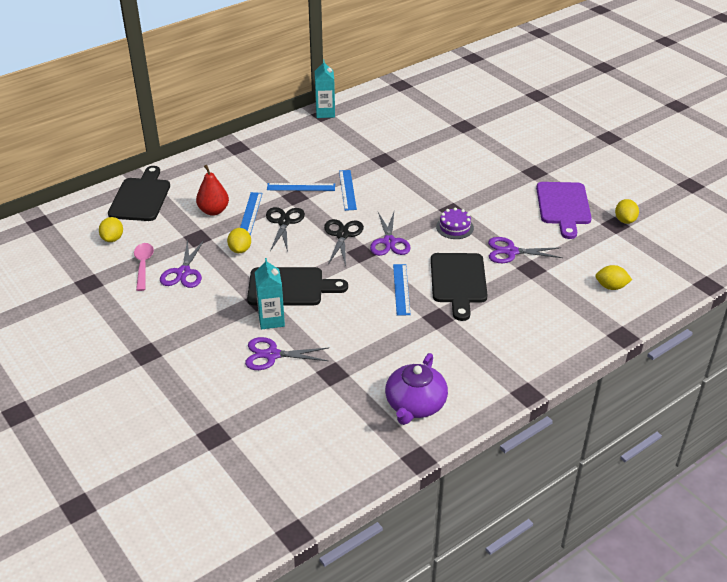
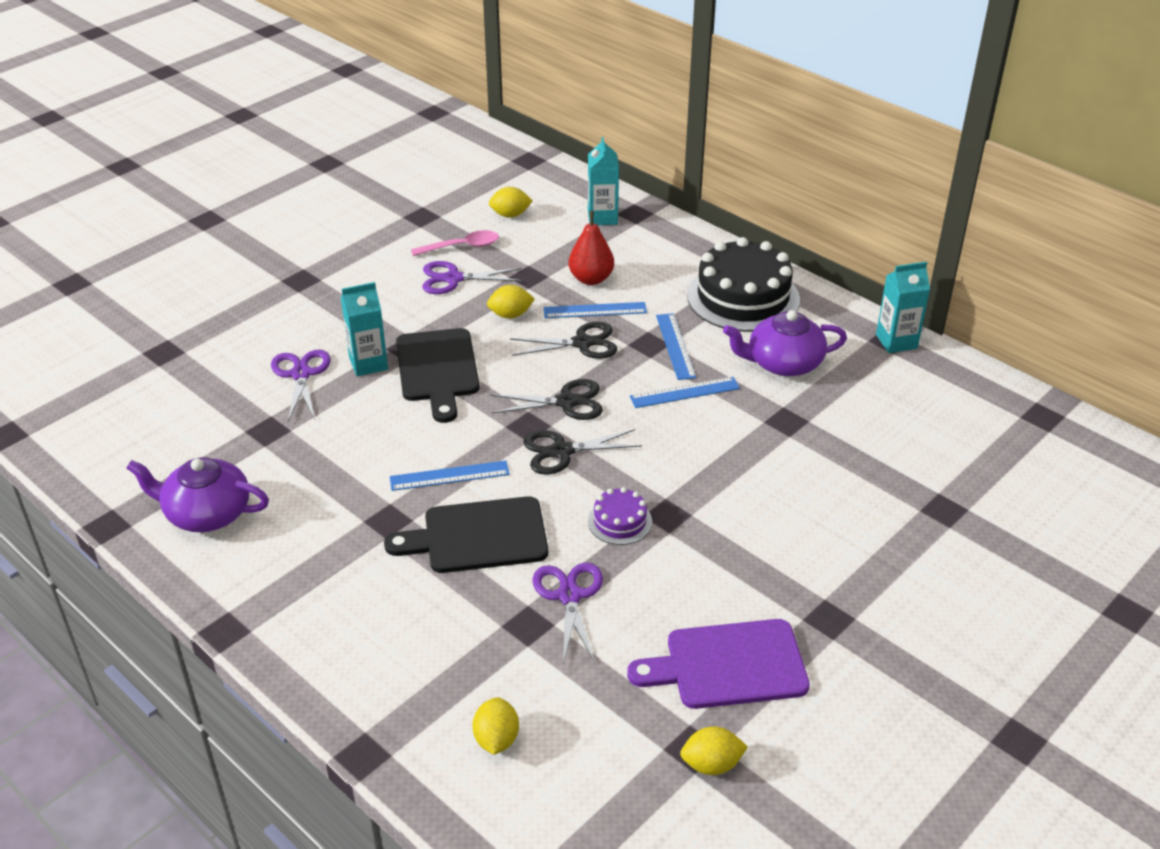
camera: 80 degrees right, 0 degrees up
(140, 197) = (602, 217): black cutting board -> turquoise carton
(261, 155) = (743, 297): none -> black cake
(331, 152) = (783, 363): none -> purple teapot
(389, 242) = (562, 451): purple scissors -> black scissors

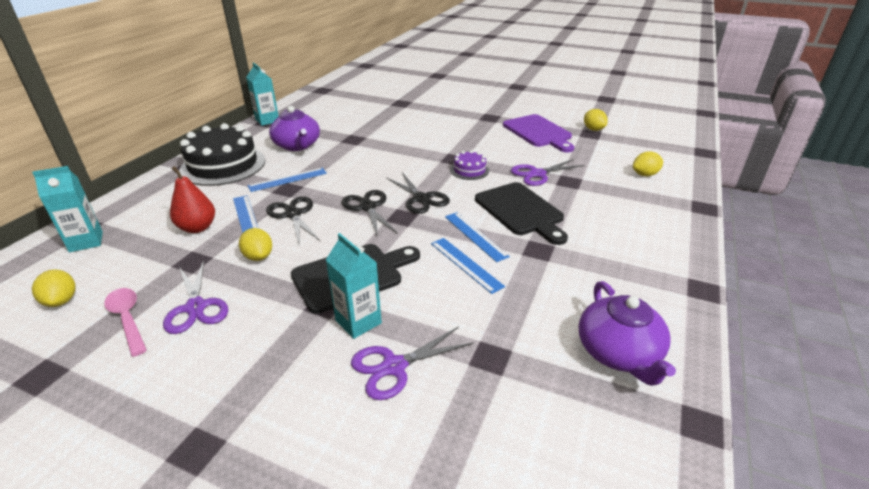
camera: 110 degrees left, 5 degrees down
(684, 392) = (339, 169): blue ruler -> blue ruler (465, 264)

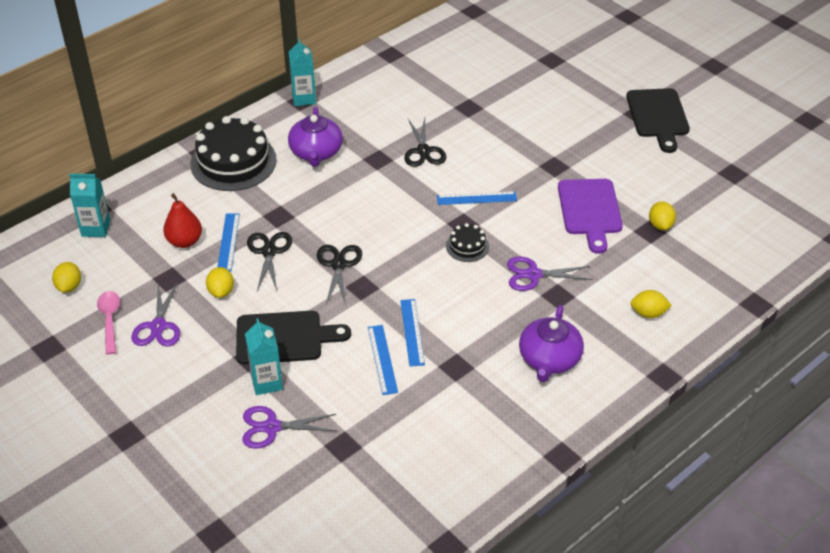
camera: 25 degrees right, 10 degrees up
(288, 179) = (284, 202): blue ruler -> blue ruler (476, 198)
(421, 199) = (393, 270): black scissors -> black scissors (423, 151)
(469, 170) = (467, 246): purple cake -> black cake
(521, 211) = (476, 317): black cutting board -> black cutting board (658, 116)
(619, 352) = (438, 479): purple teapot -> purple teapot (549, 359)

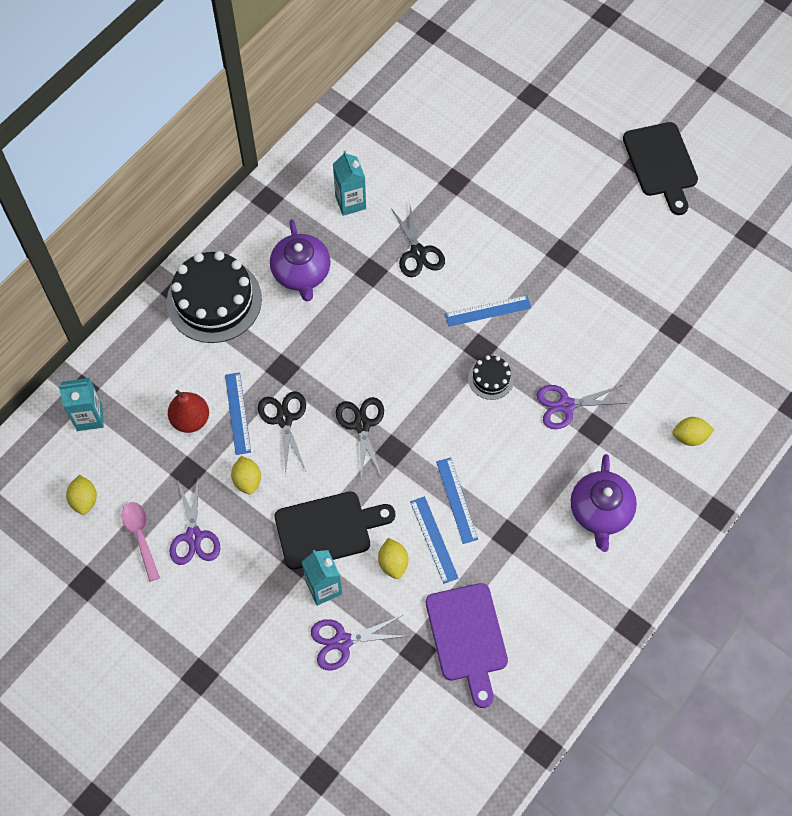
camera: 10 degrees left, 20 degrees up
(304, 98) = (269, 195): turquoise carton -> turquoise carton (350, 202)
(590, 210) = (610, 309): purple cutting board -> purple cutting board (467, 637)
(660, 225) = (685, 318): yellow lemon -> yellow lemon (393, 563)

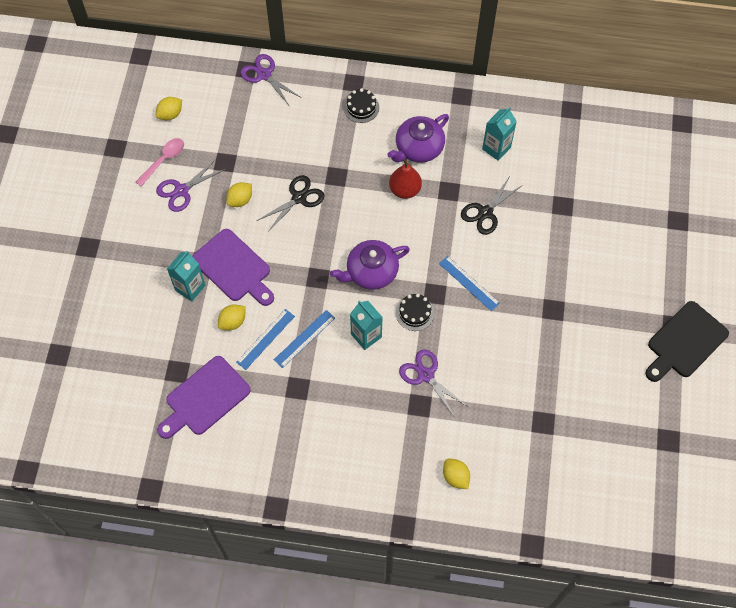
camera: 60 degrees right, 0 degrees up
(89, 417) = (229, 84): turquoise carton -> turquoise carton (366, 335)
(190, 419) = (264, 142): red pear -> red pear (405, 190)
(214, 300) = (361, 107): black cake -> black cake, size x0.47
(238, 413) = (286, 167): blue ruler -> none
(327, 529) = (234, 268): black cutting board -> purple cutting board
(342, 641) = (158, 320): purple scissors -> purple scissors (264, 75)
(362, 425) = (325, 248): black scissors -> none
(600, 511) = (354, 441): purple teapot -> purple teapot (371, 272)

